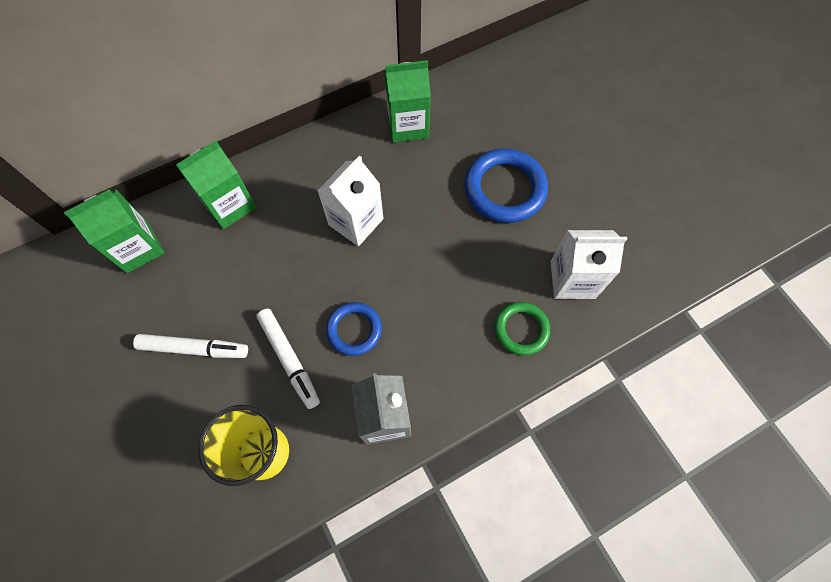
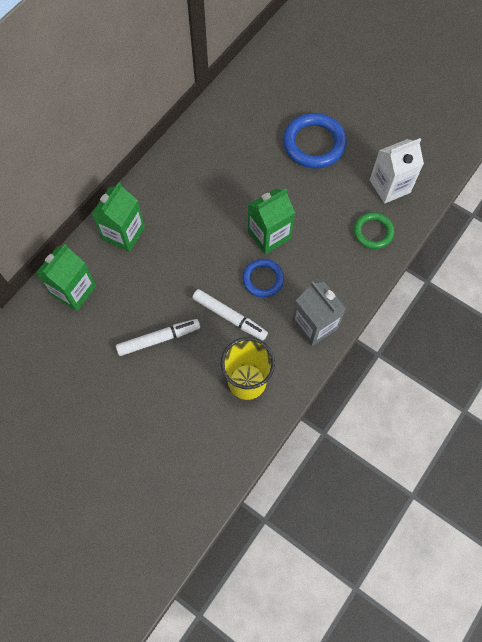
camera: 25 degrees left, 0 degrees up
(356, 222) = (222, 208): white carton -> none
(408, 125) = (221, 125): green carton -> green carton (269, 235)

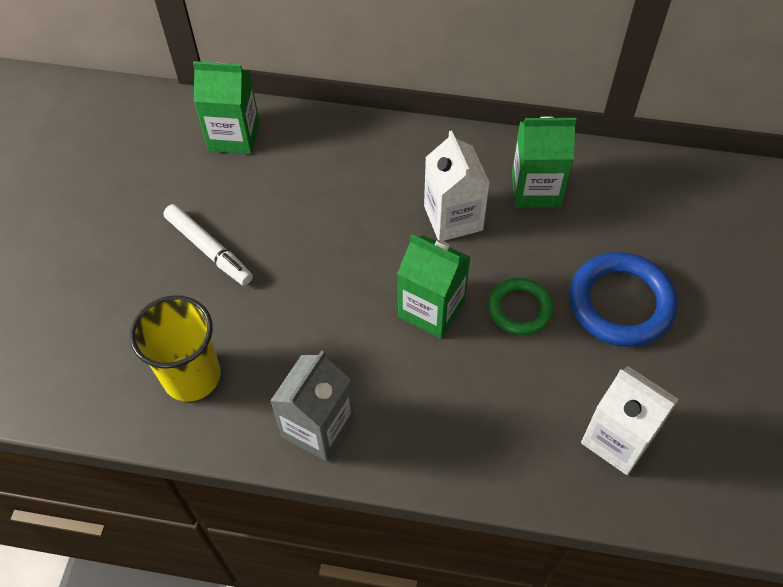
camera: 65 degrees right, 10 degrees down
(123, 233) = (339, 149): green carton -> green carton (536, 189)
(213, 195) = (453, 218): none -> white carton
(229, 317) = (279, 315): white marker -> none
(263, 279) = (356, 331): blue ring -> none
(373, 232) = (519, 447): green ring -> green ring (519, 309)

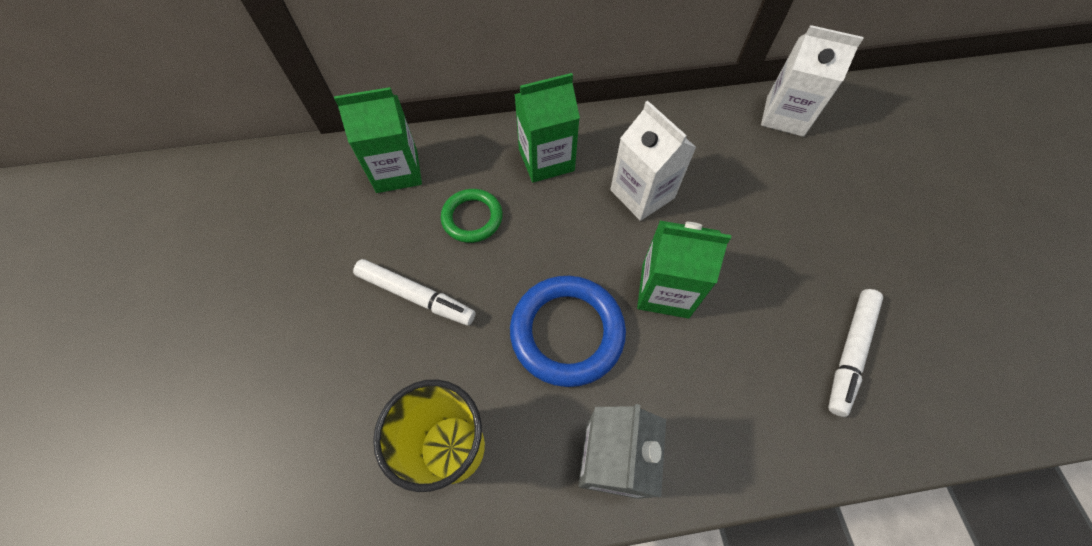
camera: 20 degrees left, 5 degrees up
(519, 309) = (745, 264): green ring -> green ring (472, 218)
(536, 189) = (702, 146): green carton -> green carton (546, 160)
(577, 411) = (850, 352): none -> white marker
(618, 439) = (900, 368): white carton -> white carton (785, 116)
(621, 303) = (829, 231): blue ring -> blue ring (567, 332)

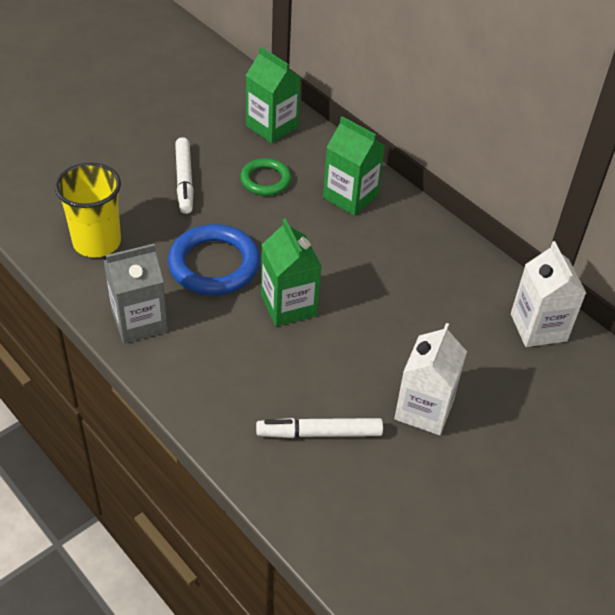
camera: 55 degrees right, 15 degrees down
(642, 194) = (366, 262): white carton -> white carton (424, 409)

